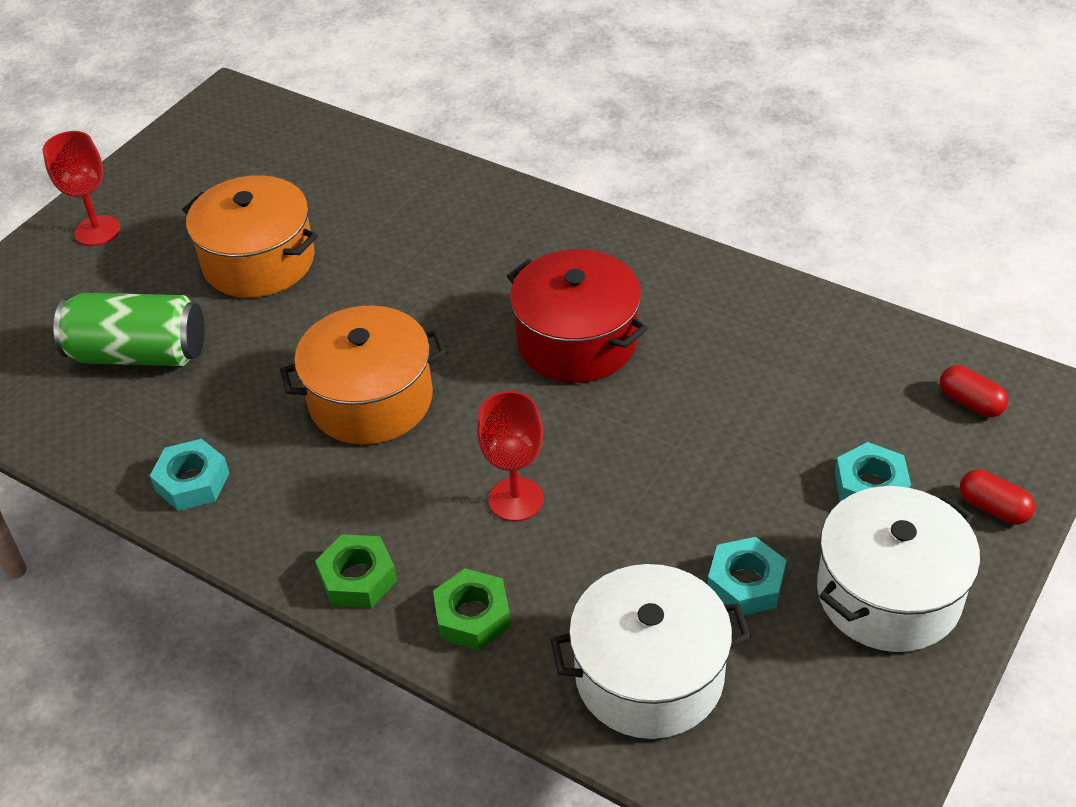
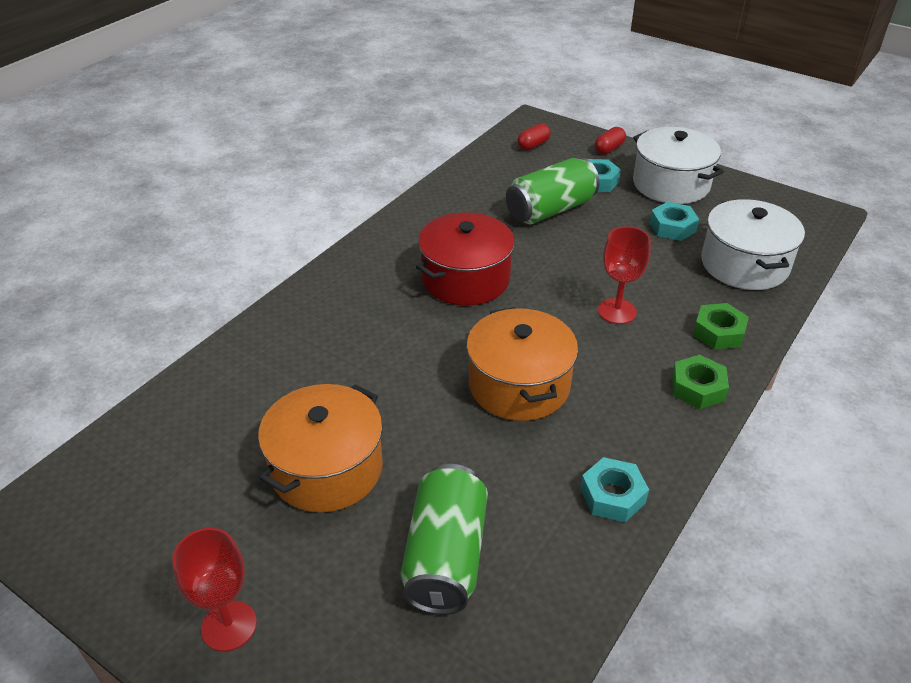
camera: 90 degrees left, 5 degrees down
(766, 426) = (550, 210): none -> green can

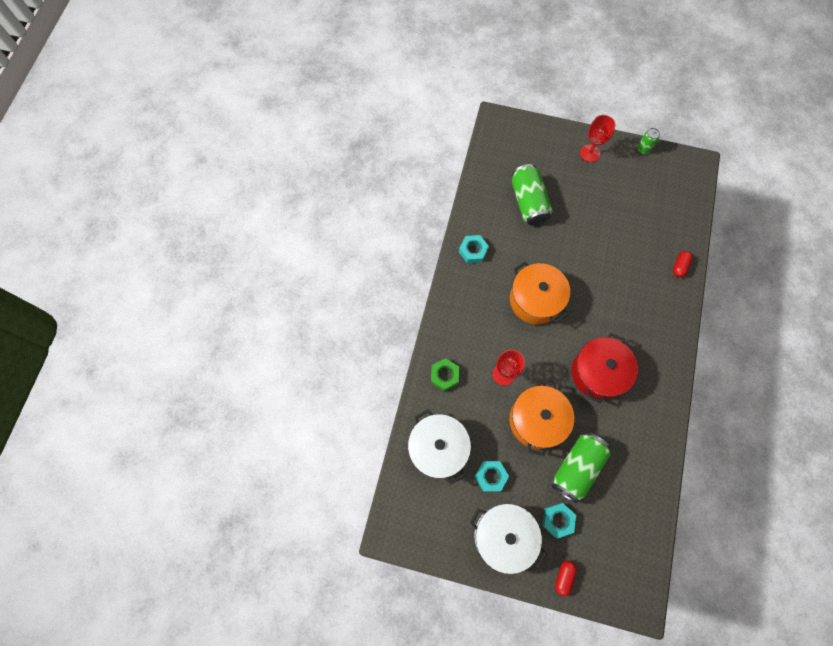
camera: 160 degrees right, 30 degrees up
(97, 592) = (643, 149): none -> green can
(327, 468) = (596, 224): orange pot -> orange pot (537, 420)
(533, 145) = (623, 560): red capsule -> red capsule (679, 266)
(697, 388) = (448, 328): green nut -> none

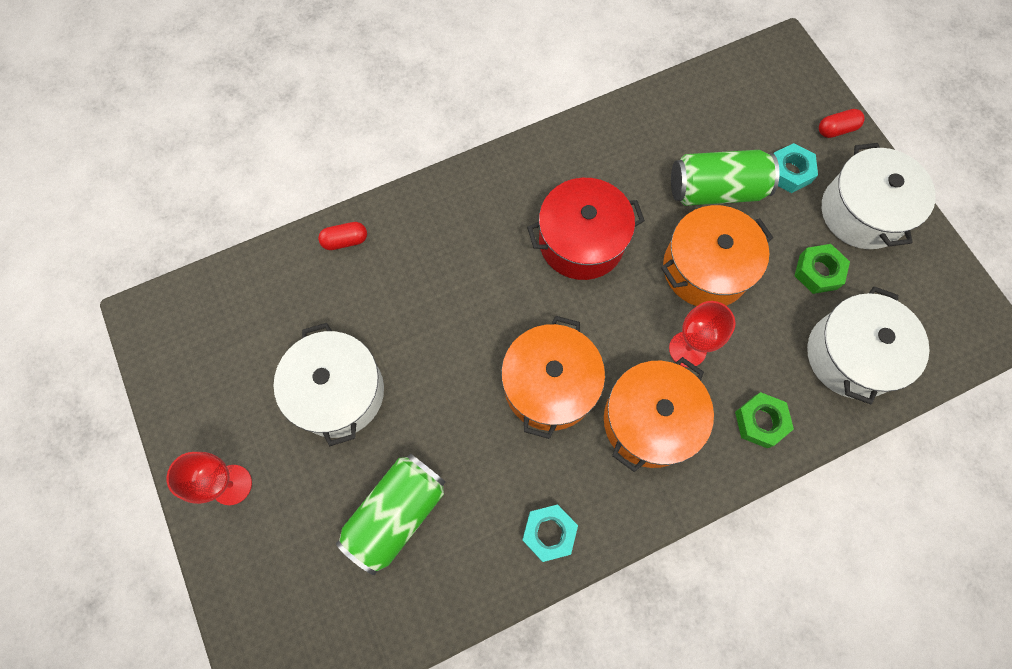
camera: 130 degrees left, 0 degrees up
(485, 328) = (649, 421): none -> orange pot
(491, 476) = (818, 272): turquoise nut -> green nut
(600, 215) = (338, 392): none -> white pot
(643, 149) = (166, 409): green can -> none

